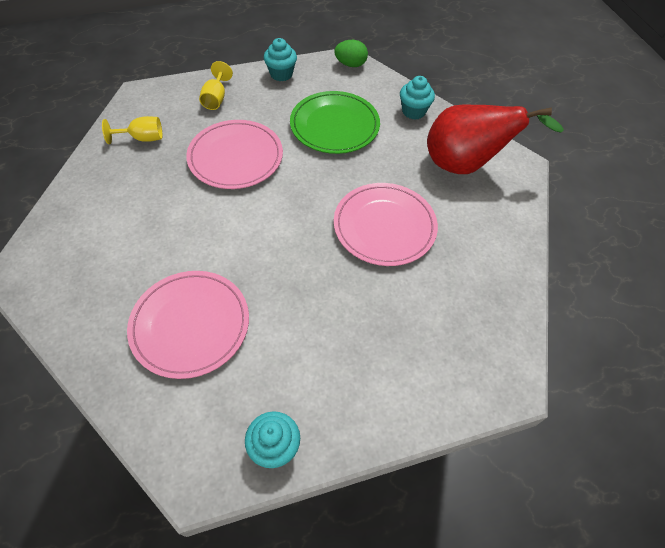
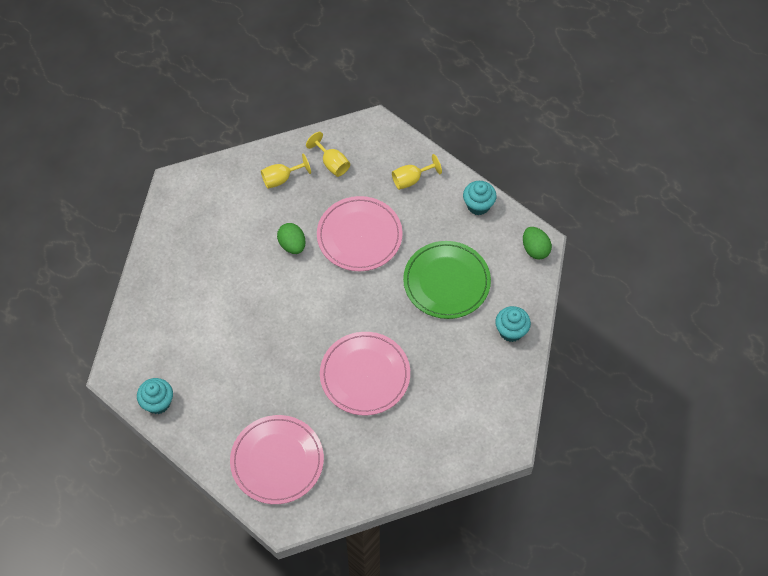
camera: 60 degrees right, 5 degrees up
(116, 181) = (281, 179): none -> yellow goblet
(190, 325) = (204, 305): pink plate -> pink plate (277, 461)
(195, 210) = (292, 245): none -> green egg
(465, 165) = (474, 401): red pear -> none

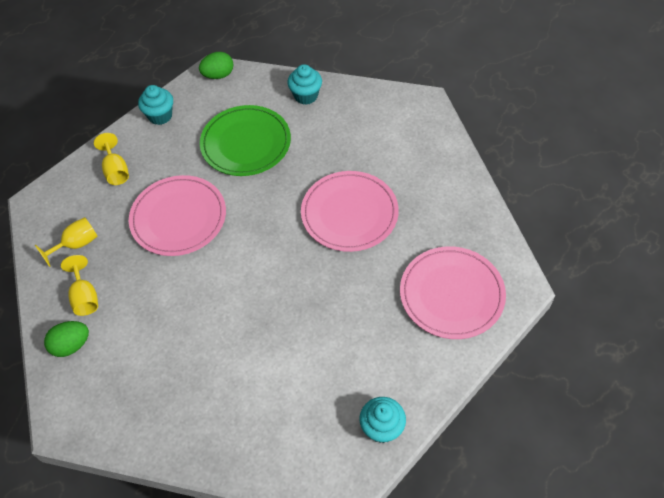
camera: 85 degrees left, 5 degrees down
(292, 245) = (179, 283): green egg -> green egg (71, 345)

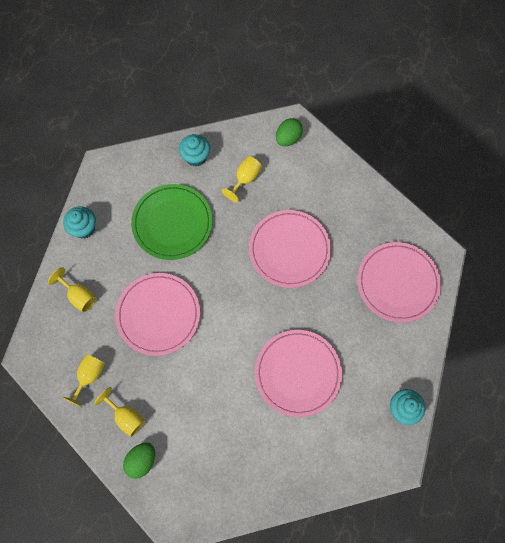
camera: 30 degrees left, 15 degrees up
(218, 75) = (110, 167): green egg -> green egg (288, 138)
(285, 336) = (298, 373): none -> pink plate
(343, 132) = (245, 179): none -> yellow goblet

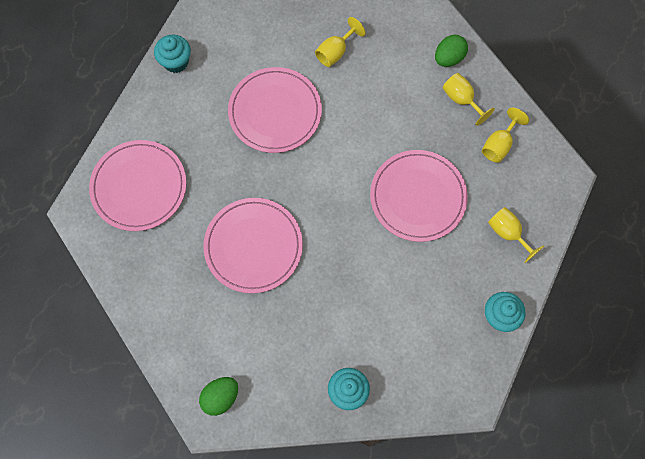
camera: 170 degrees left, 0 degrees up
(172, 223) = (389, 304): green plate -> none
(245, 179) = (289, 347): yellow goblet -> yellow goblet (335, 52)

